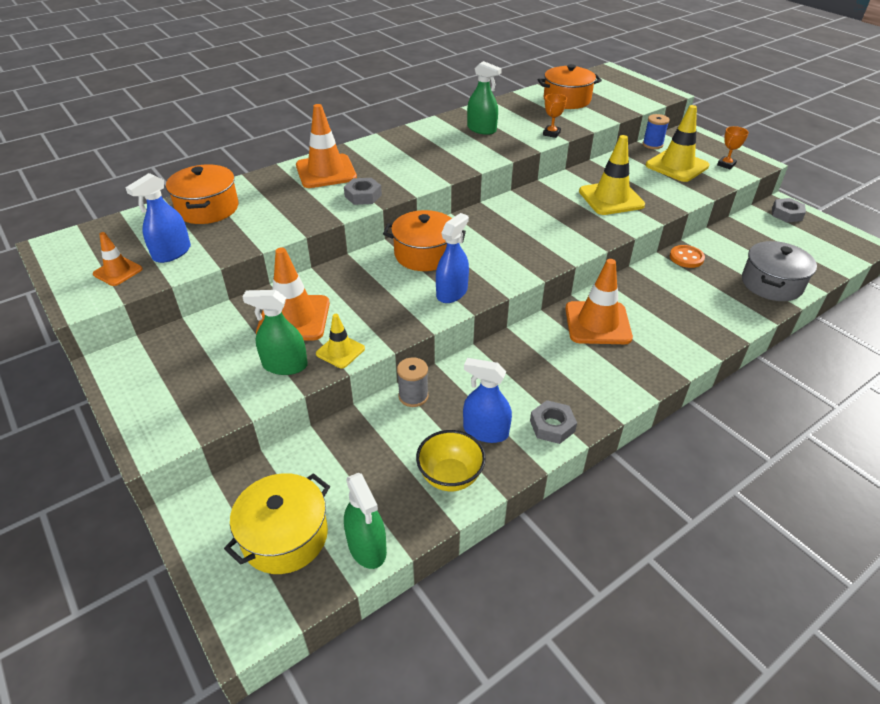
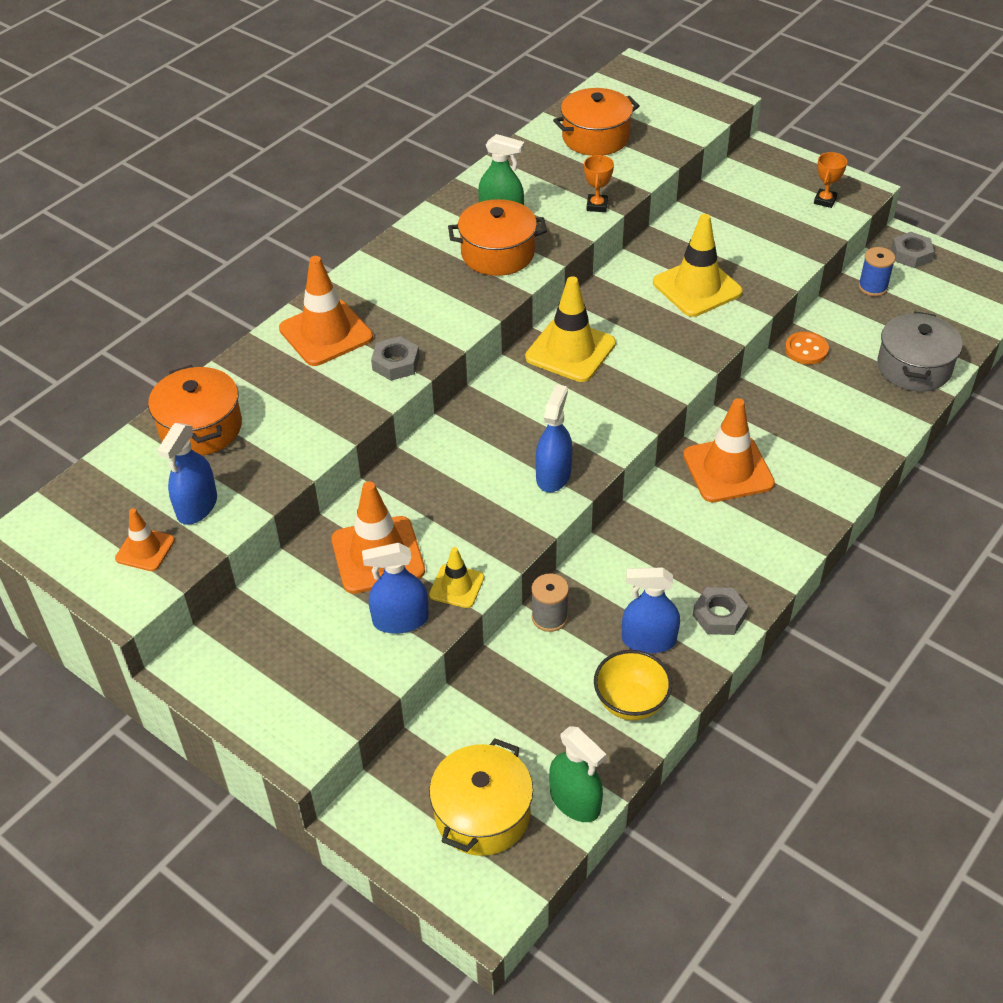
camera: 15 degrees left, 5 degrees up
(285, 365) = (400, 620): green spray bottle -> blue spray bottle
(424, 254) = (496, 426): orange pot -> orange pot (497, 254)
(652, 144) = (723, 182): blue spool -> blue spool (872, 287)
(677, 166) = (764, 215): yellow traffic cone -> yellow traffic cone (570, 350)

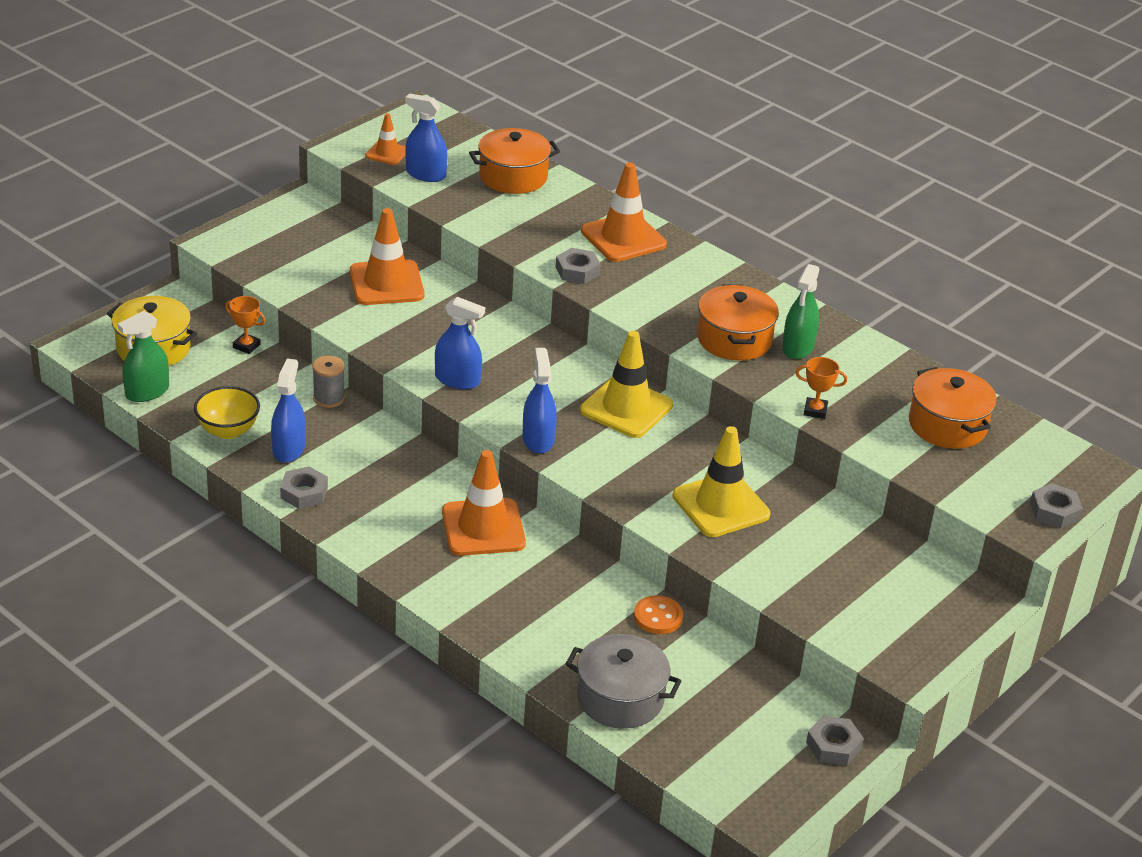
camera: 90 degrees right, 10 degrees down
(400, 620) = (316, 290): blue spray bottle -> blue spray bottle (538, 439)
(456, 586) = (343, 318): yellow traffic cone -> none
(690, 92) = (1054, 511): none -> grey nut
(825, 200) = (886, 636): orange trophy -> orange trophy (246, 346)
(872, 287) = (768, 696): blue spool -> none

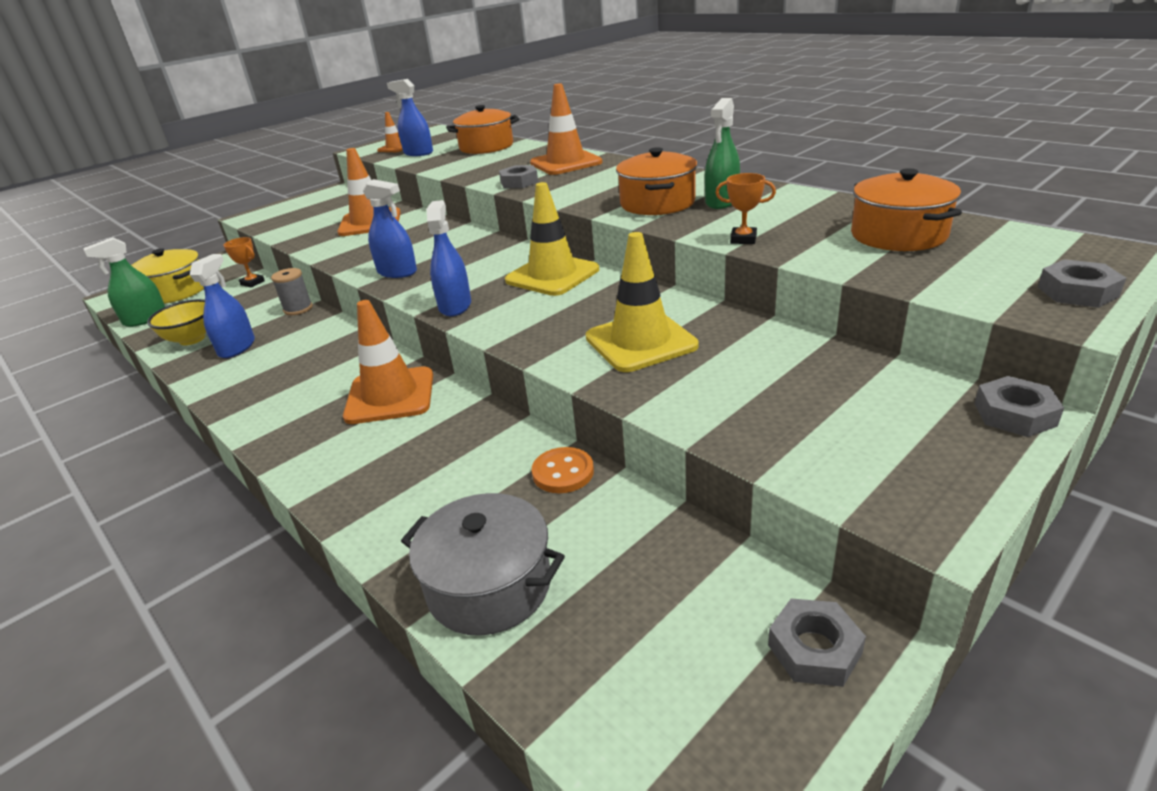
camera: 10 degrees right, 5 degrees down
(304, 493) = (226, 381): grey nut -> grey nut (1014, 414)

